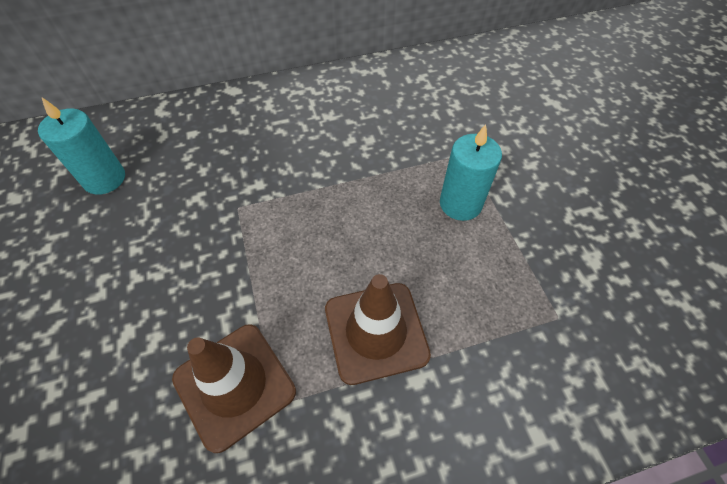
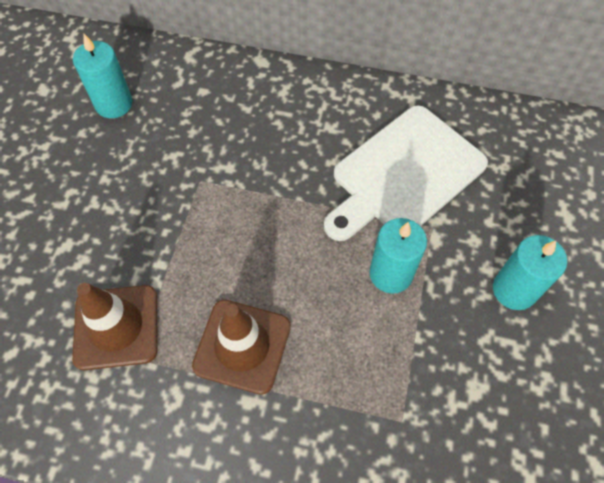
camera: 30 degrees right, 5 degrees up
(415, 125) = (404, 174): none -> white cutting board
(560, 170) = (514, 290): none -> turquoise candle

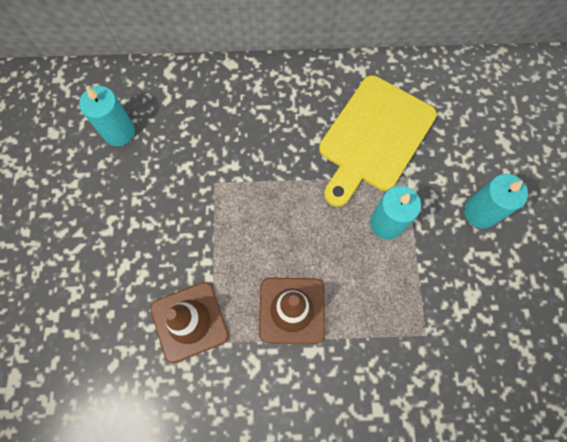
camera: 15 degrees left, 10 degrees up
(404, 174) = (374, 137): white cutting board -> yellow cutting board

